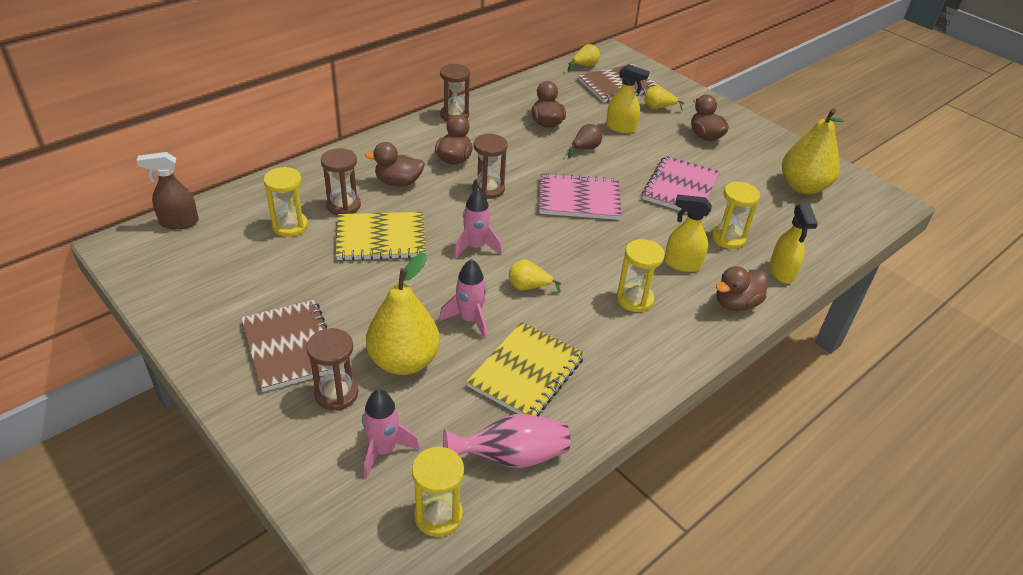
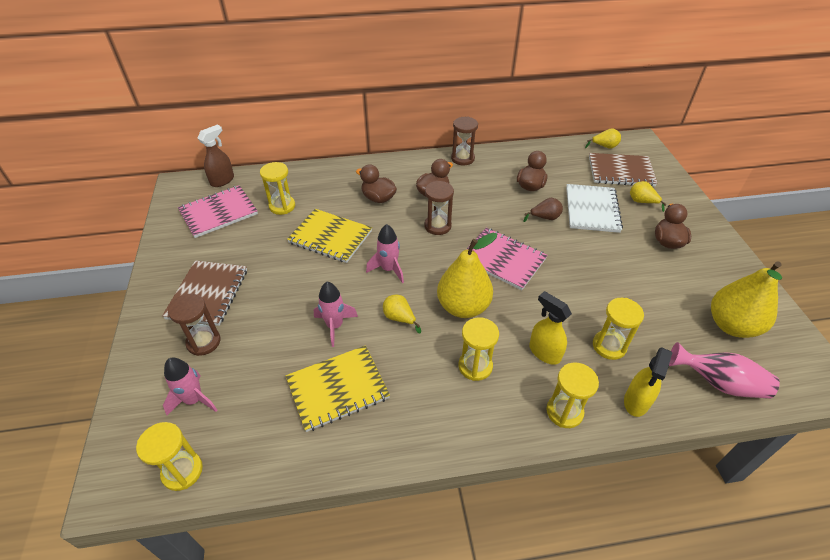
camera: 35 degrees right, 5 degrees up
(178, 222) = (222, 180): brown spray bottle -> brown spray bottle turned 105 degrees clockwise
(343, 206) = (327, 203): brown hourglass -> none
(404, 361) = (264, 338): yellow pear -> yellow pear (463, 307)
(511, 457) = (268, 453): pink vase -> pink vase (718, 383)
(621, 128) = (592, 209): yellow spray bottle -> white notebook
(680, 188) = (602, 281): pink notebook -> pink notebook (218, 213)
(736, 303) = (564, 412): brown duck -> yellow hourglass

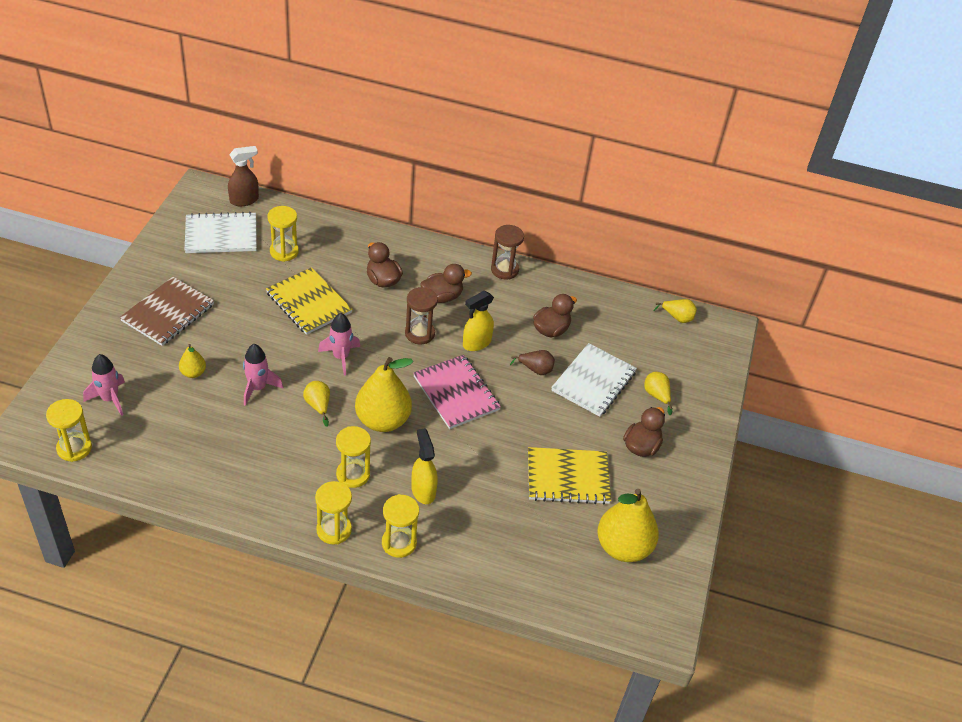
camera: 20 degrees right, 0 degrees up
(203, 342) = (142, 355): brown hourglass -> none
(218, 213) = (221, 235): pink notebook -> white notebook
(265, 338) = (193, 373): none -> yellow pear
(337, 389) = (226, 441): yellow notebook -> yellow notebook (568, 477)
(609, 346) = (487, 512): yellow hourglass -> yellow hourglass (334, 530)
(621, 171) = (667, 353): brown notebook -> none
(636, 402) = (468, 564): yellow spray bottle -> yellow spray bottle (476, 343)
(718, 383) = (558, 585): pink vase -> none

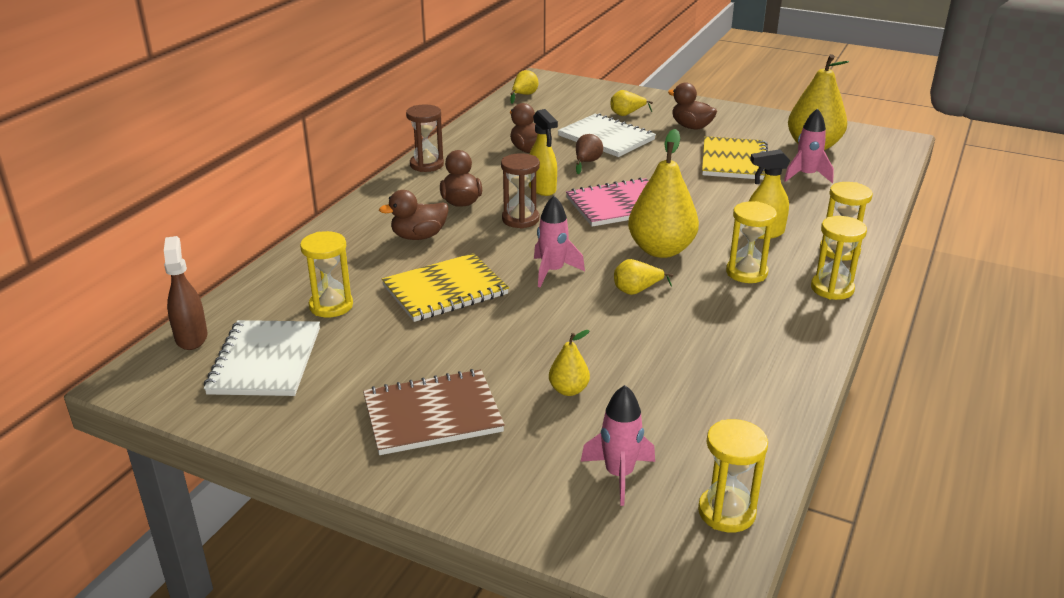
camera: 75 degrees left, 15 degrees down
(168, 313) = (432, 415): brown notebook -> brown notebook turned 60 degrees counterclockwise
(258, 388) = (603, 335): pink rocket -> pink rocket (806, 176)

